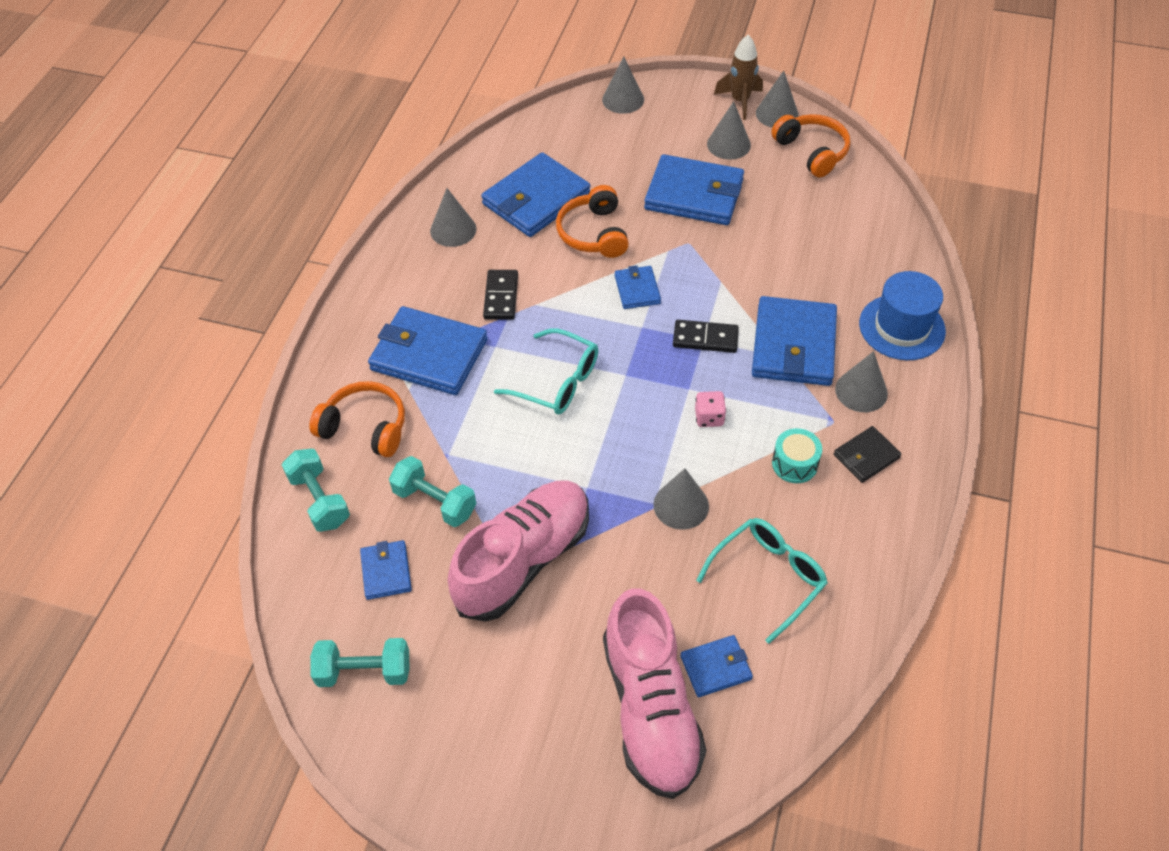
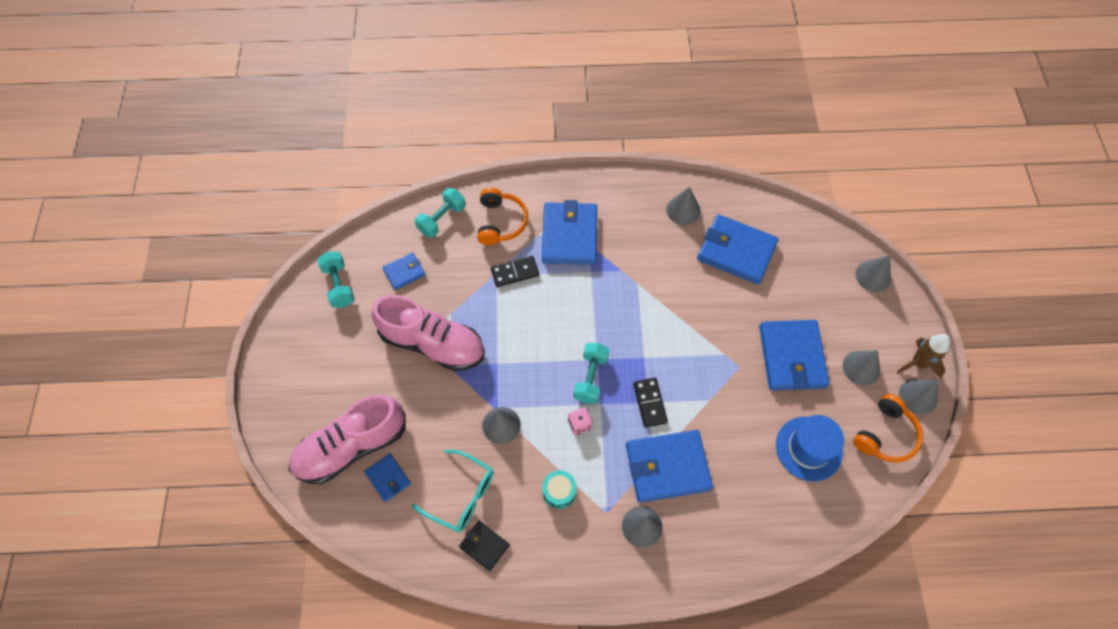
camera: 70 degrees right, 10 degrees up
(435, 502) = (459, 280): turquoise dumbbell -> turquoise dumbbell (591, 378)
(501, 297) = (635, 260): black domino -> black domino (515, 272)
(557, 381) = (575, 318): turquoise glasses -> none
(593, 233) = (719, 299): orange headphones -> none
(637, 289) = (677, 344): blue wallet -> none
(866, 456) = (582, 541): black wallet -> black wallet (484, 546)
(902, 327) = (718, 546): blue hat -> blue hat (809, 448)

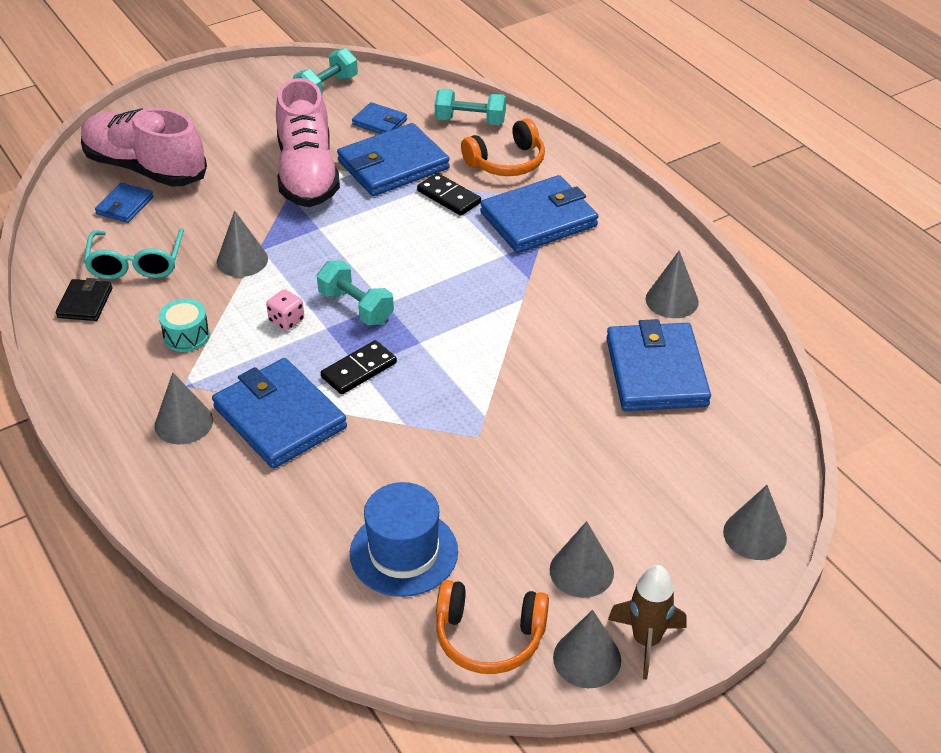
camera: 60 degrees right, 20 degrees down
(591, 378) = (356, 307): turquoise dumbbell -> turquoise dumbbell turned 60 degrees clockwise
(791, 357) = (536, 485): blue wallet -> blue wallet (393, 165)

